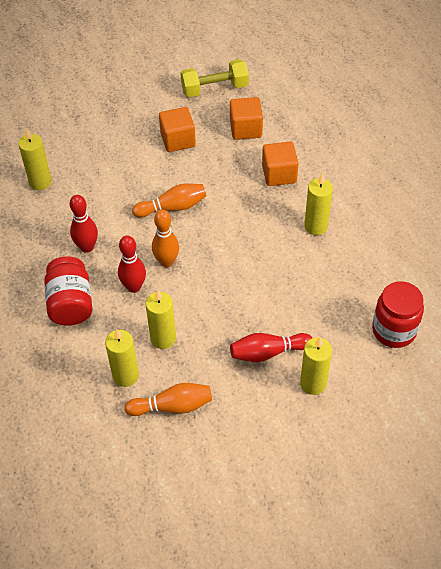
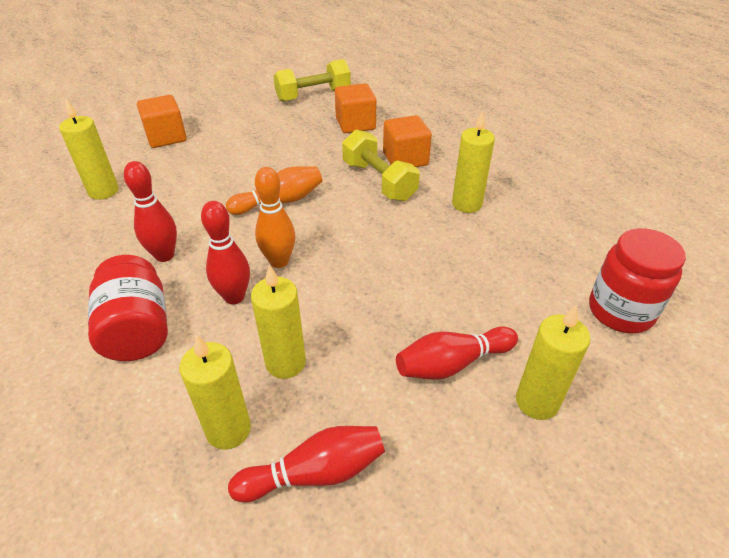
camera: 10 degrees left, 10 degrees down
(172, 406) = (315, 473): orange bowling pin -> red bowling pin
(178, 140) = (278, 139): orange cube -> orange cube (166, 137)
(252, 195) = (378, 181): none -> yellow dumbbell

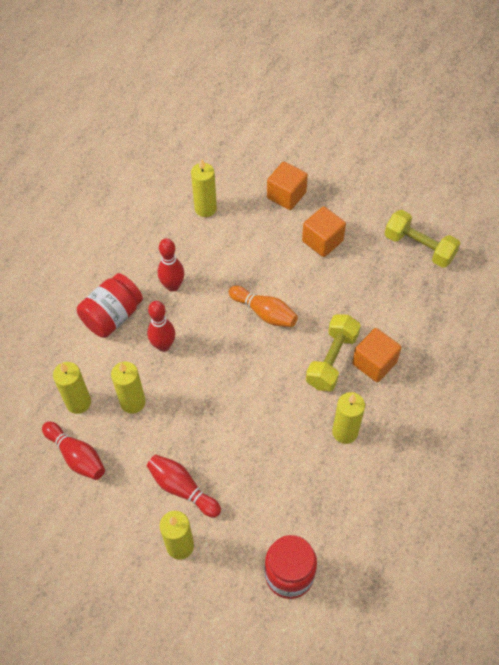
camera: 60 degrees right, 15 degrees up
(279, 261) = (207, 349): orange bowling pin -> none
(355, 124) = (398, 302): orange cube -> orange cube (322, 241)

